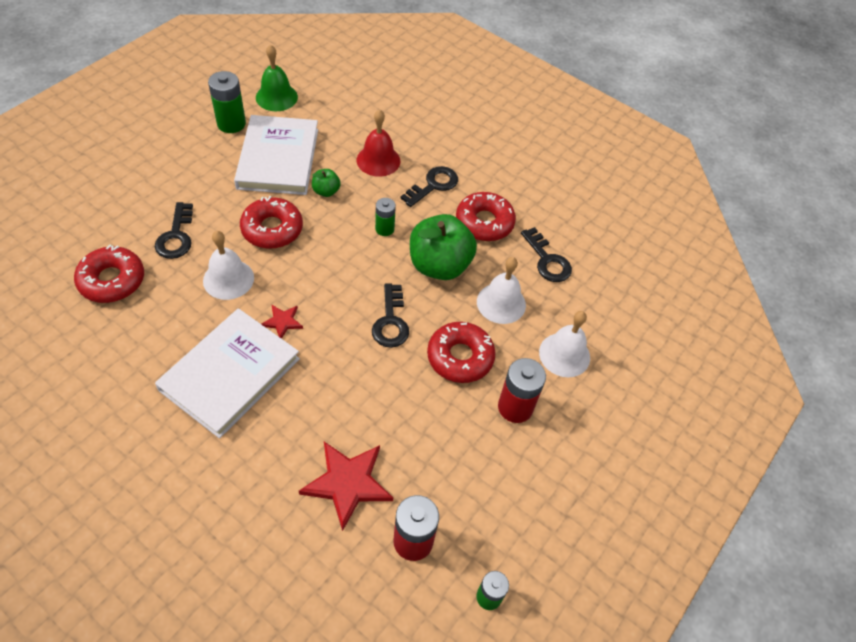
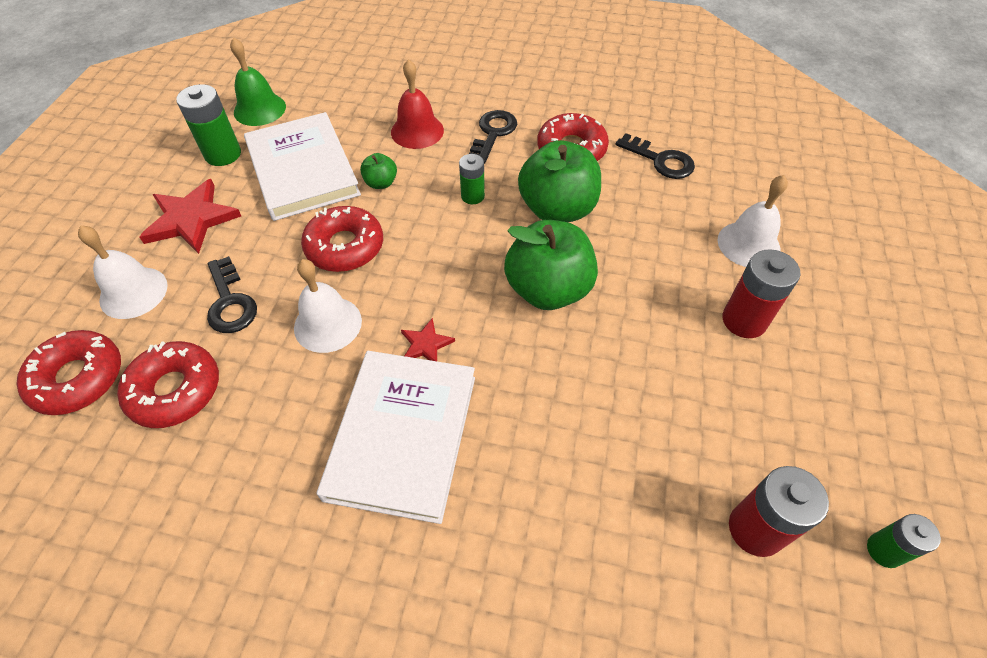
camera: 20 degrees left, 0 degrees up
(347, 483) = (633, 499): red star -> red star (191, 219)
(390, 321) = (548, 290): black key -> green apple
(460, 357) = (649, 294): red donut -> red donut (78, 378)
(501, 303) = (648, 220): white bell -> white bell (133, 292)

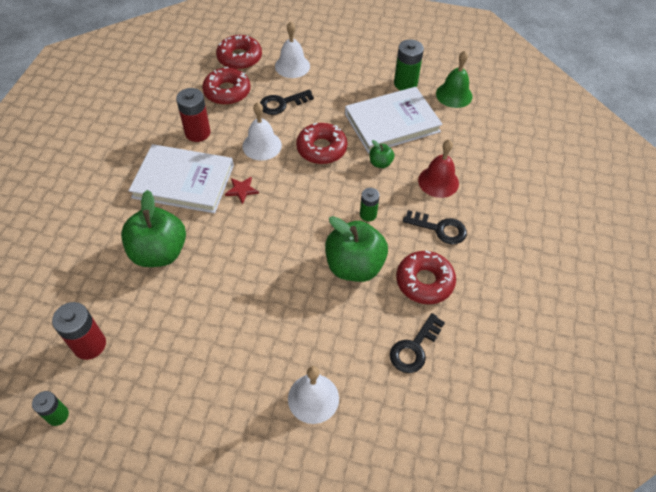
camera: 90 degrees right, 0 degrees up
(191, 219) = (346, 79): red star -> none
(548, 290) = (277, 255): green apple -> green apple (159, 252)
(744, 320) = (238, 375): red battery -> red battery (197, 133)

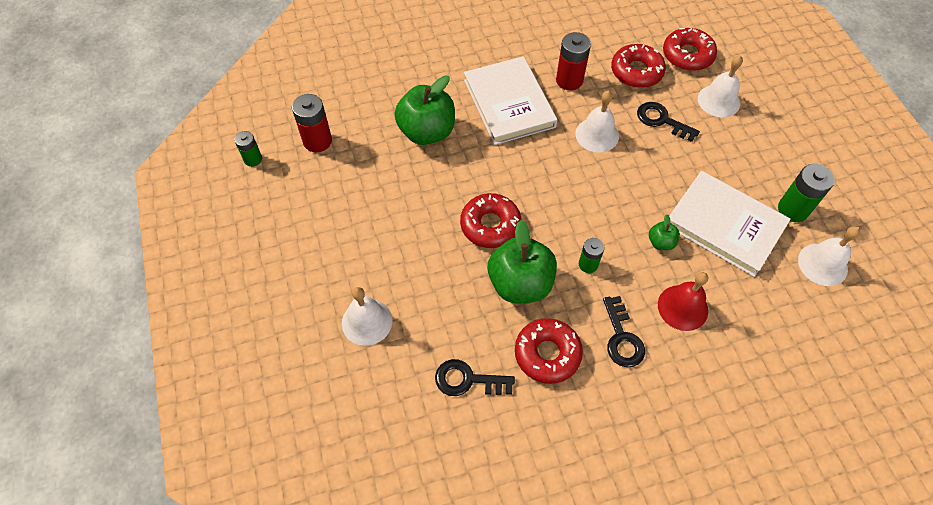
camera: 60 degrees right, 5 degrees up
(241, 190) = (534, 149): red star -> none
(321, 149) = (635, 183): red donut -> red donut (490, 225)
(454, 95) = (822, 264): green bell -> white bell

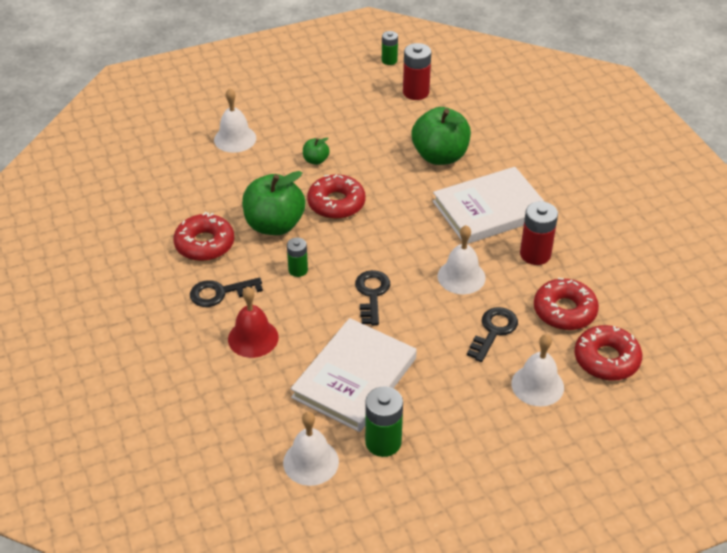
camera: 85 degrees right, 15 degrees down
(467, 380) = (182, 198): black key -> black key (372, 294)
(661, 242) = (328, 324): green apple -> green apple (316, 160)

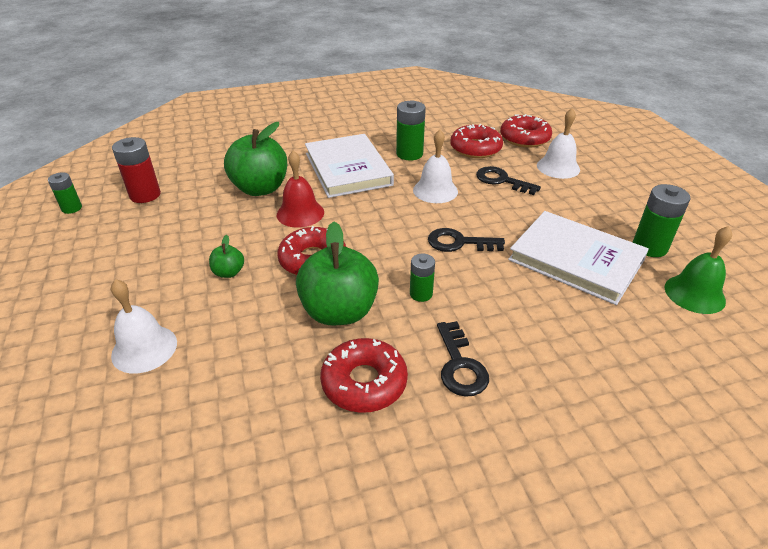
camera: 85 degrees left, 5 degrees down
(253, 338) = (534, 334): red bell -> red bell (300, 213)
(311, 462) = (694, 294): white bell -> green bell
(535, 254) = (409, 154): red battery -> green battery

